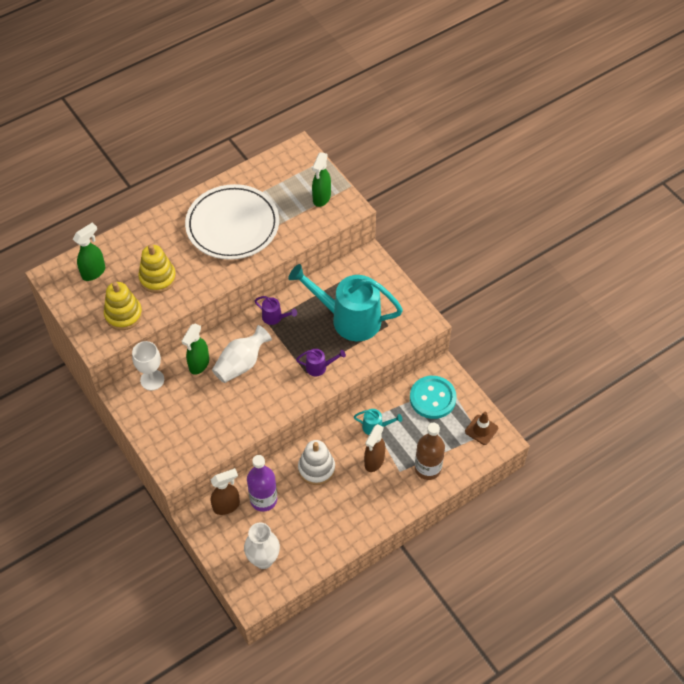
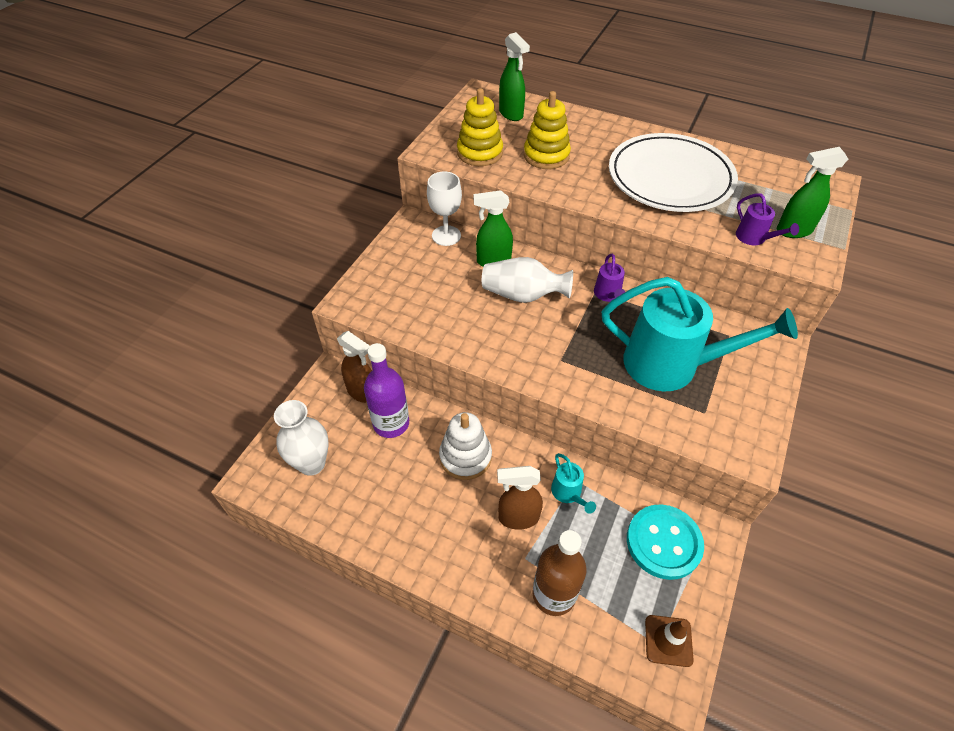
camera: 60 degrees right, 5 degrees down
(94, 272) = (511, 114): green spray bottle -> green spray bottle turned 45 degrees clockwise
(319, 367) = (580, 369): purple watering can -> purple watering can (754, 238)
(348, 319) = (672, 365): turquoise watering can -> turquoise watering can turned 120 degrees clockwise

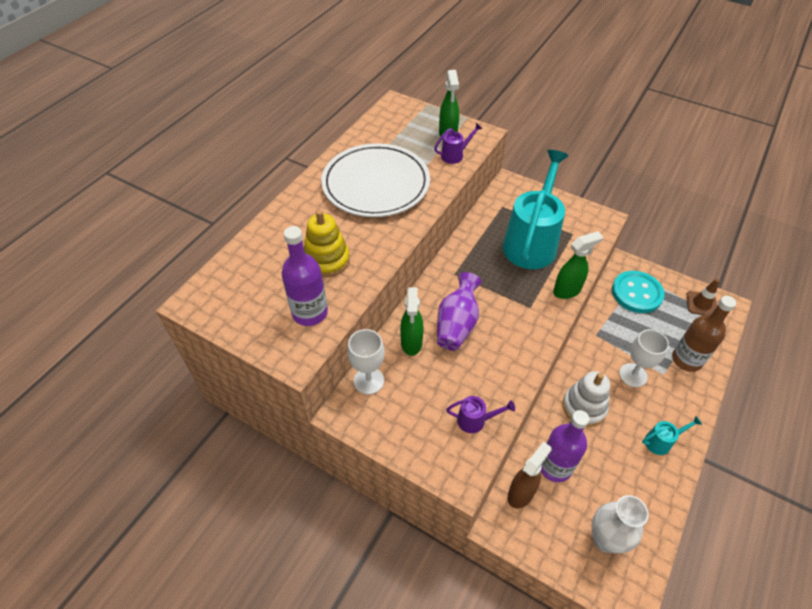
camera: 85 degrees left, 0 degrees up
(480, 153) = (310, 313): yellow stacking toy -> purple bottle
(511, 114) = (246, 280): green spray bottle -> green spray bottle (567, 290)
(518, 518) = (633, 375): brown spray bottle -> white goblet
(523, 295) = (457, 324): white vase -> purple vase
(568, 494) = (608, 340): turquoise watering can -> turquoise watering can (661, 441)
(608, 295) = (459, 266): purple watering can -> purple watering can (476, 420)

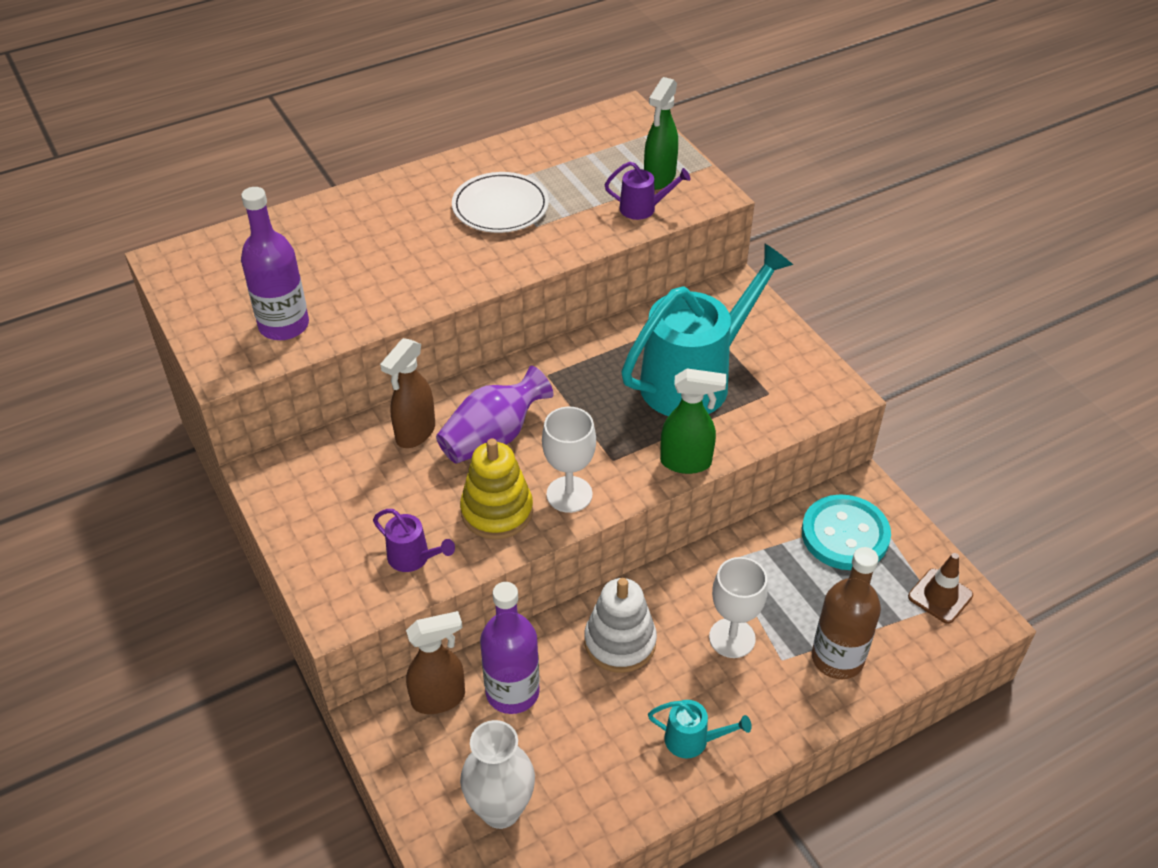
camera: 30 degrees right, 5 degrees down
(327, 260) = (356, 274): yellow stacking toy -> yellow stacking toy (497, 511)
(368, 381) = (325, 452): white goblet -> white goblet (569, 494)
(376, 184) = (500, 207): white plate -> white plate, size x0.59
(411, 343) = (415, 433): green spray bottle -> brown spray bottle

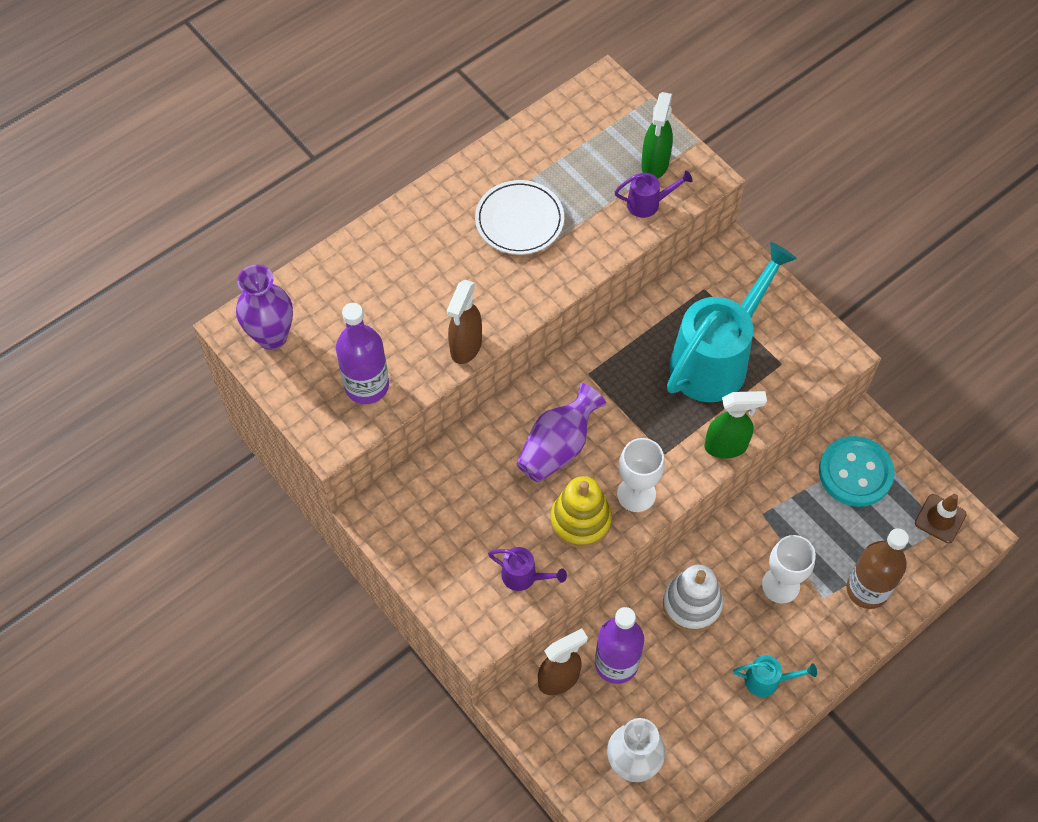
camera: 10 degrees left, 15 degrees up
(201, 271) = (272, 336): none -> purple vase
(415, 433) = (490, 453): brown spray bottle -> brown spray bottle (465, 347)

